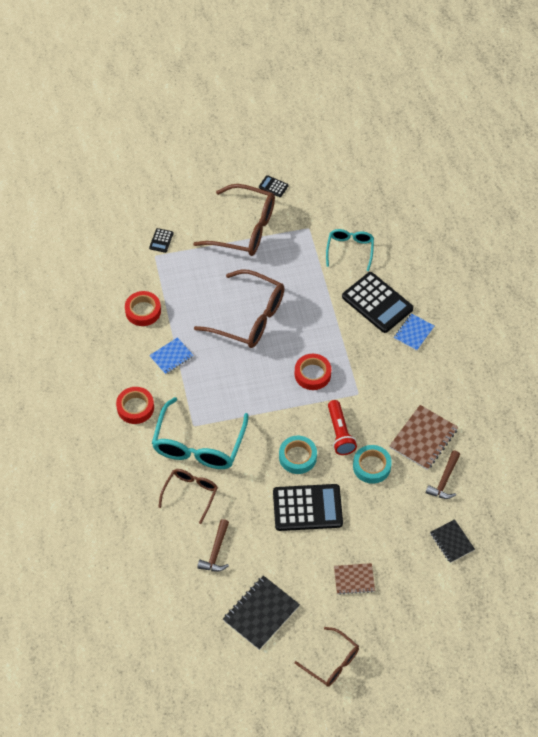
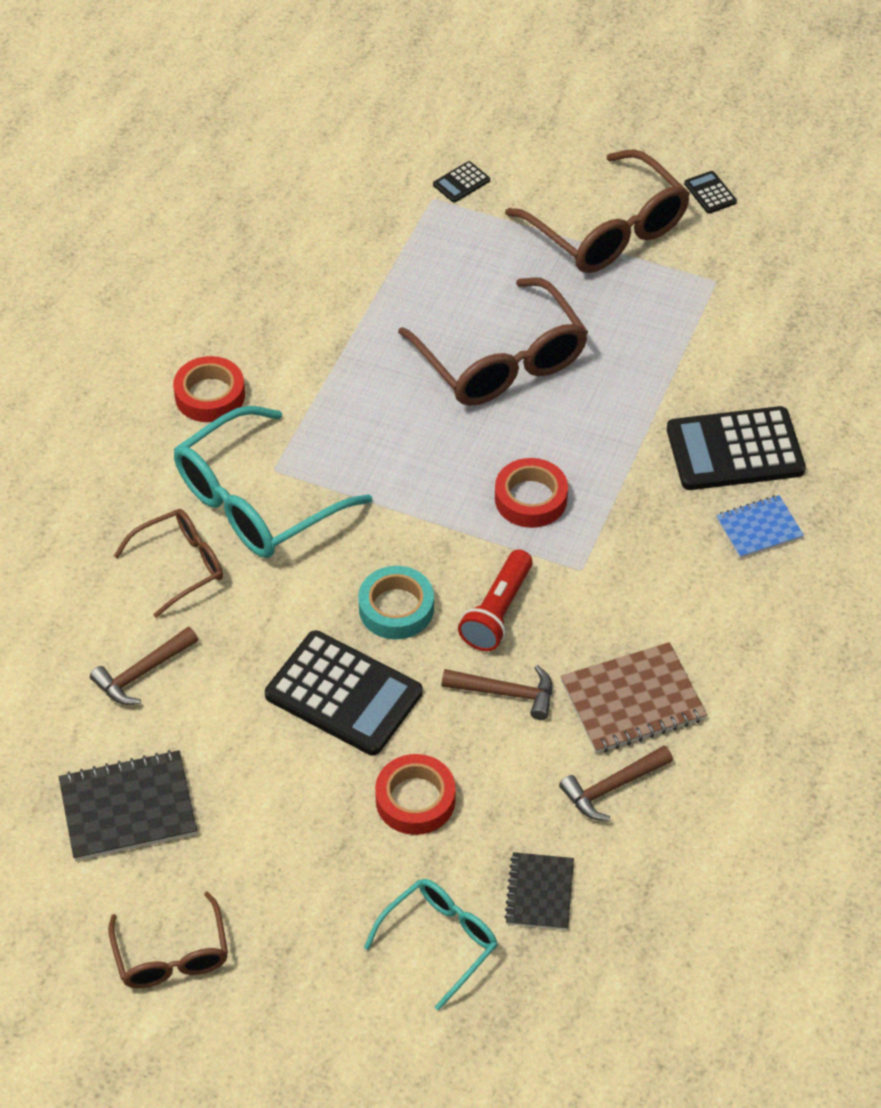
camera: 35 degrees right, 5 degrees down
(143, 311) = (344, 266): red tape -> red tape (415, 800)
(171, 356) = (329, 353): blue notebook -> none
(350, 250) = (757, 348): turquoise glasses -> turquoise glasses (439, 941)
(354, 579) = (322, 849): brown notebook -> none
(371, 466) = (505, 693): turquoise tape -> brown hammer
(377, 303) = (735, 450): black calculator -> black calculator turned 90 degrees clockwise

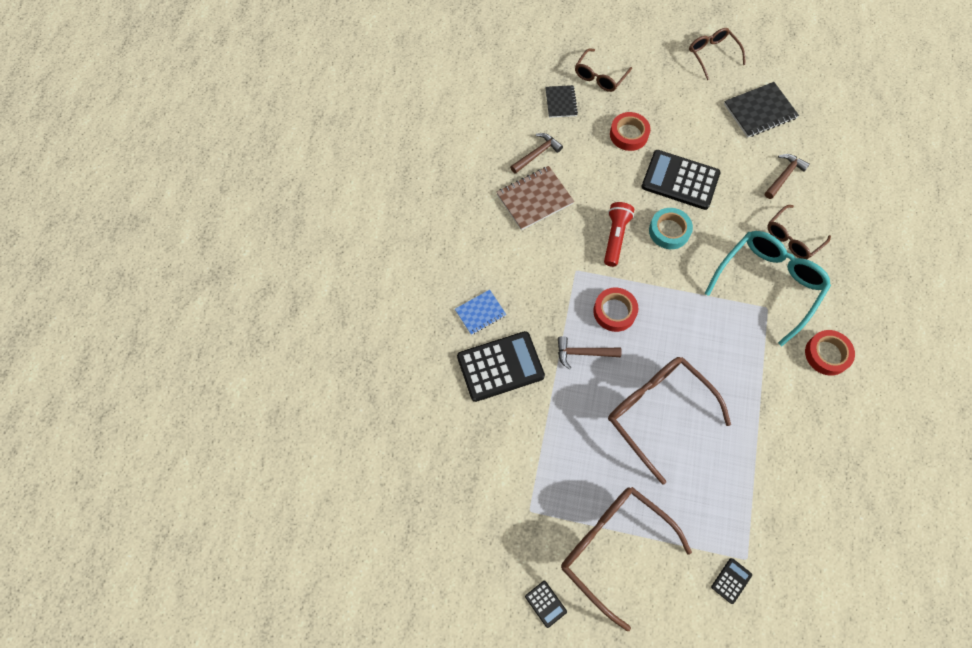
camera: 170 degrees right, 15 degrees up
(439, 941) = (600, 76): turquoise glasses -> brown glasses
(505, 693) = (599, 193): brown hammer -> brown hammer (583, 353)

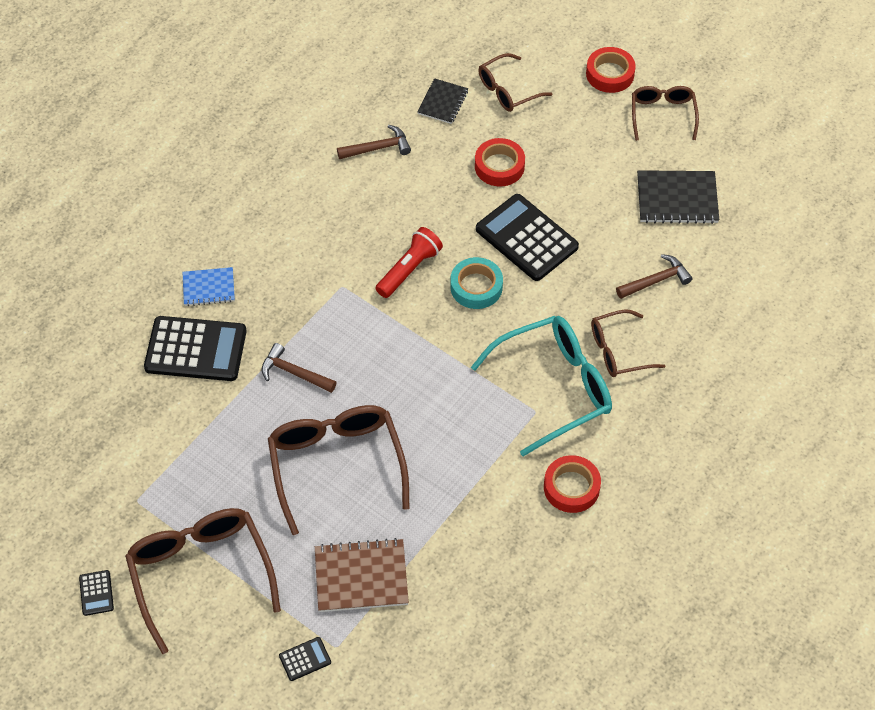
camera: 25 degrees right, 10 degrees down
(534, 199) = (344, 194): brown notebook -> brown notebook (361, 577)
(614, 311) = (357, 345): red tape -> red tape (610, 74)

